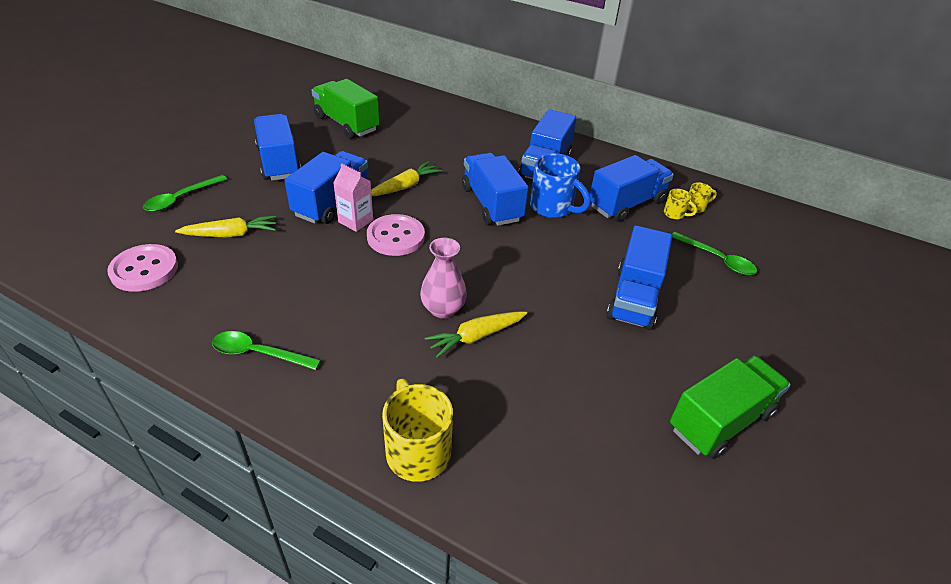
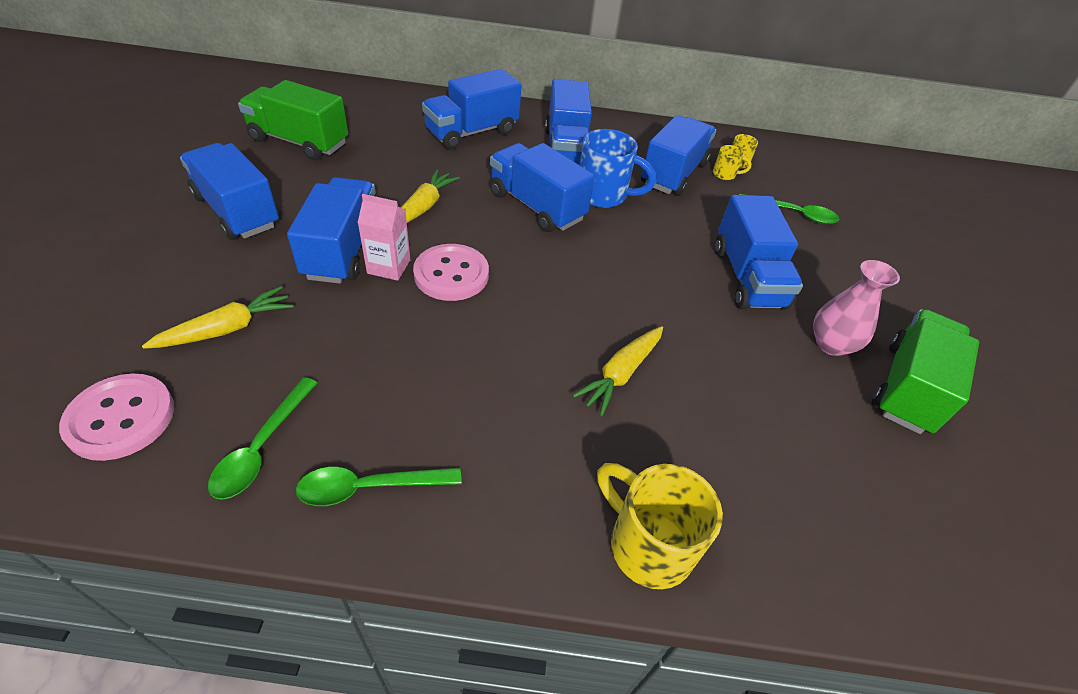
camera: 25 degrees left, 5 degrees up
(181, 198) = (118, 295): green spoon -> green spoon (262, 447)
(443, 309) = (563, 351): pink vase -> pink vase (831, 344)
(477, 140) = (472, 132): none -> blue truck

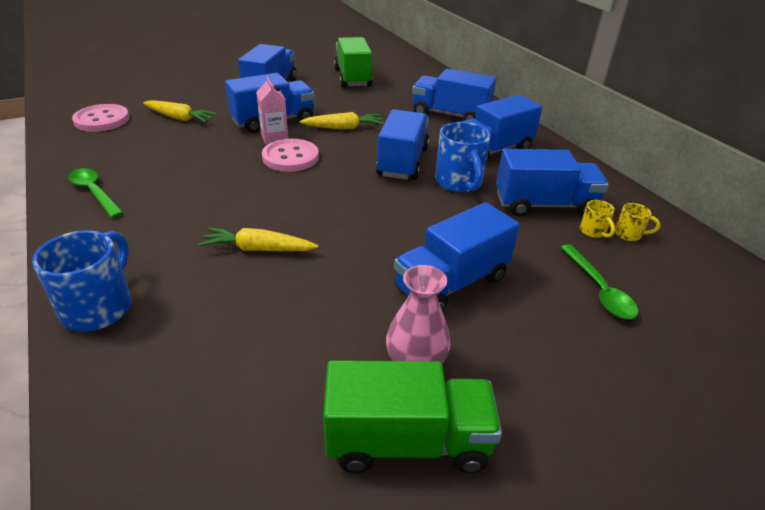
camera: 60 degrees right, 10 degrees down
(262, 447) = (104, 156): green spoon -> none
(647, 544) = (99, 307): yellow mug -> blue mug

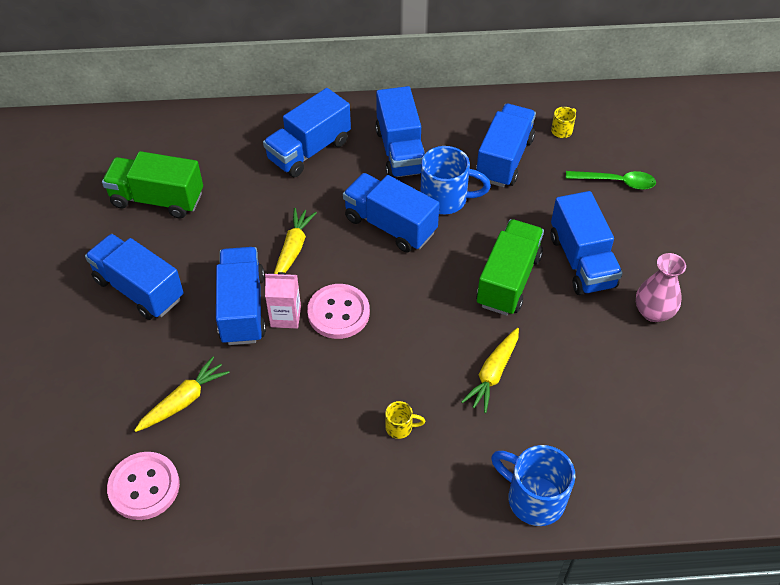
camera: 65 degrees left, 15 degrees up
(94, 192) = (336, 499): green spoon -> none
(407, 441) = (713, 339): green truck -> green truck (508, 280)
(593, 232) = (551, 149): yellow mug -> yellow mug (400, 427)

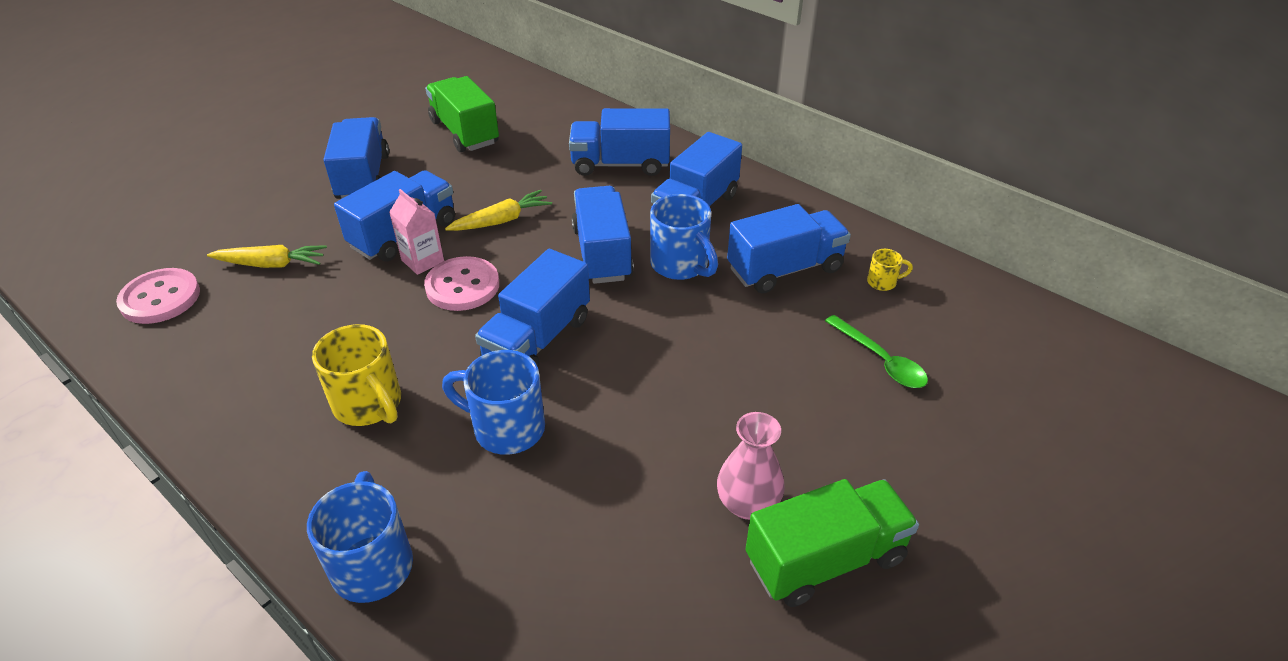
camera: 45 degrees right, 10 degrees down
(400, 427) = (369, 405): yellow mug -> yellow mug, size x2.05
(493, 374) = (506, 428): yellow carrot -> blue mug
(508, 280) = (639, 365): green truck -> green truck (825, 559)
(581, 261) = (737, 401): blue truck -> blue truck (537, 339)

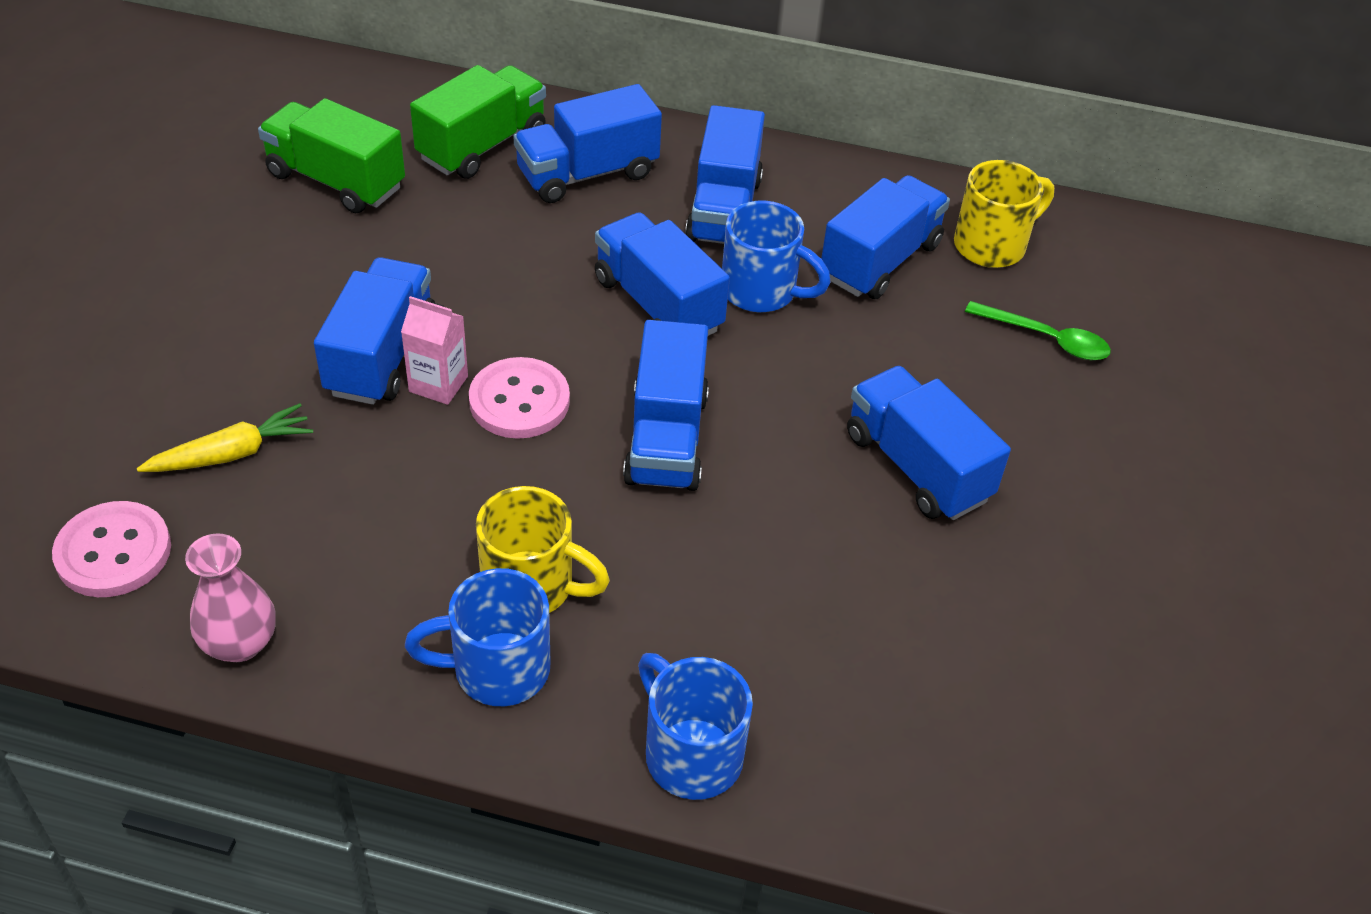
camera: 30 degrees left, 5 degrees up
(363, 177) = (248, 289): blue truck -> blue truck (917, 467)
(501, 220) = (496, 297): yellow carrot -> none
(506, 428) = (714, 554): blue mug -> blue mug (497, 669)
(747, 504) = (1020, 541): pink vase -> pink vase (240, 643)
(825, 559) = (1125, 567): green truck -> green truck (482, 146)
(883, 282) = (992, 245): yellow mug -> yellow mug, size x2.05

